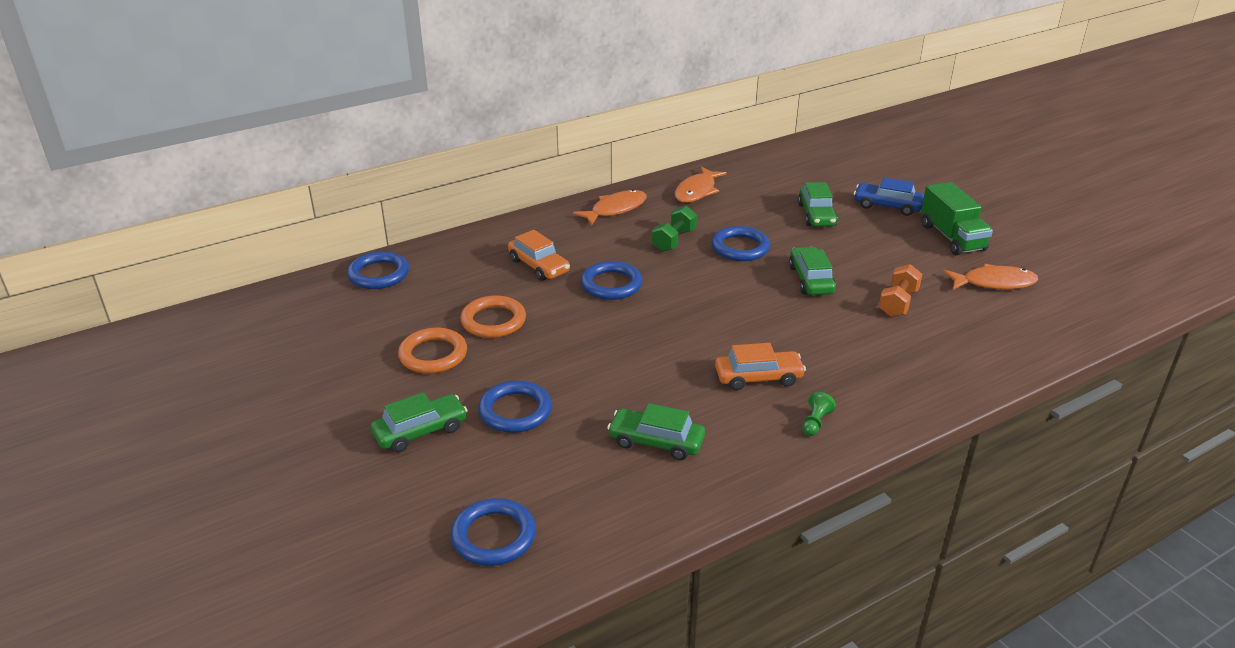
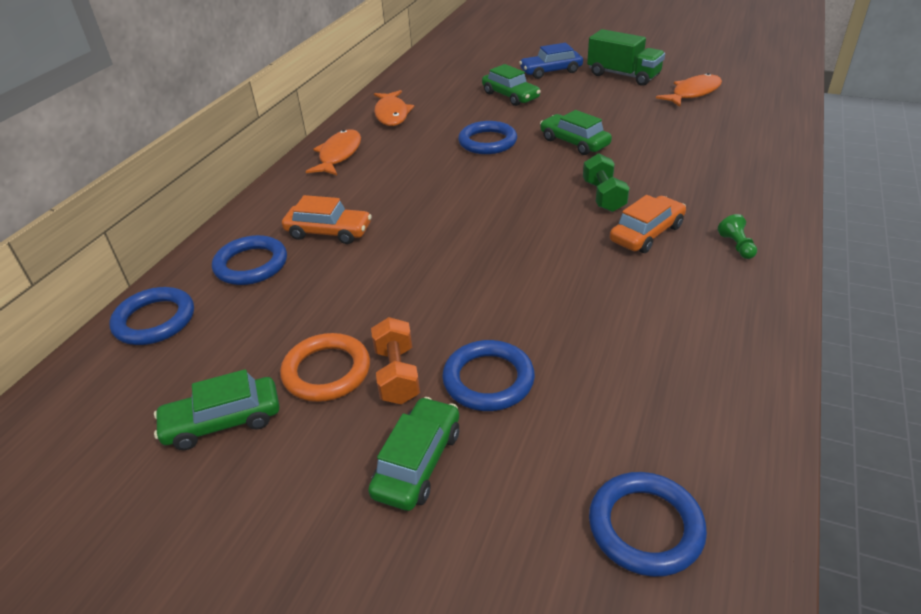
camera: 35 degrees left, 5 degrees up
(493, 321) = (349, 304): orange ring -> none
(611, 284) = (420, 217): blue ring -> blue ring (251, 264)
(656, 442) = (650, 332): green car -> green car (223, 421)
(674, 240) = (425, 158): green dumbbell -> green dumbbell (603, 196)
(898, 303) = (656, 132): orange dumbbell -> orange dumbbell (397, 375)

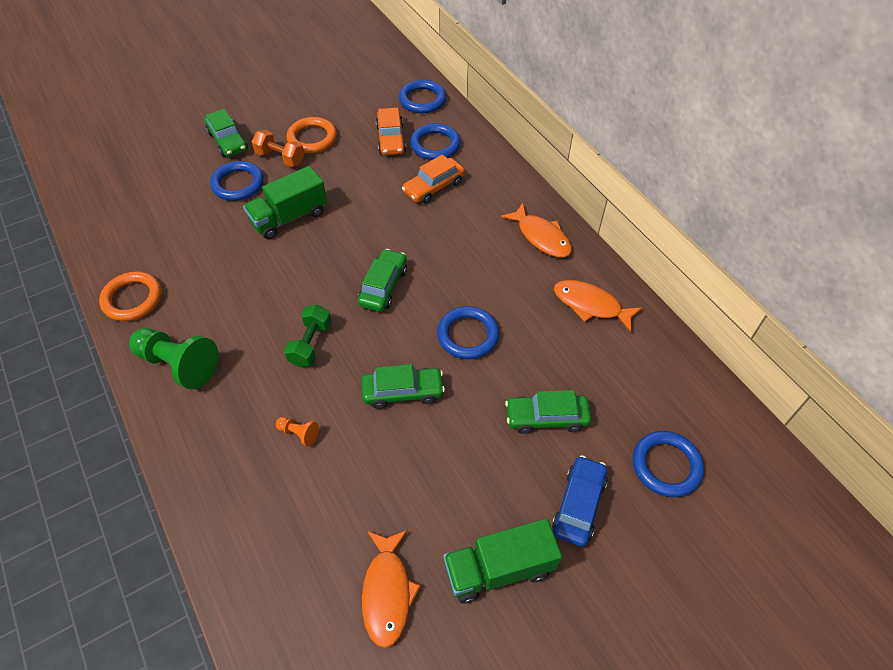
camera: 125 degrees right, 15 degrees up
(223, 421) = (321, 100): green car -> green car (383, 286)
(487, 298) = (289, 217): none -> green truck
(603, 196) = (311, 344): green dumbbell -> green dumbbell turned 75 degrees clockwise
(645, 527) = (119, 181): blue ring -> blue ring (666, 466)
(647, 233) = (247, 330): orange car -> orange car (391, 139)
(673, 161) = (299, 433): none -> orange pawn
(736, 246) = (179, 364): green pawn -> green pawn, size x2.21
(746, 330) = (132, 299): none -> orange ring

